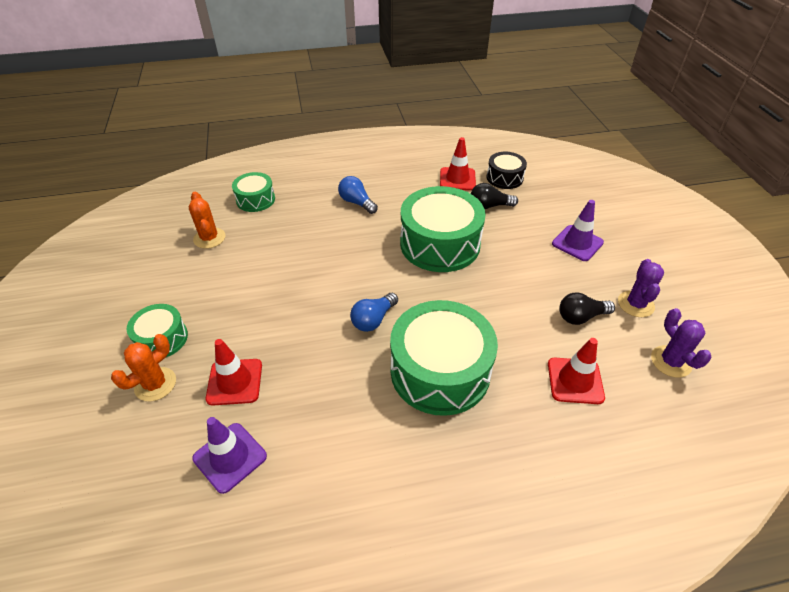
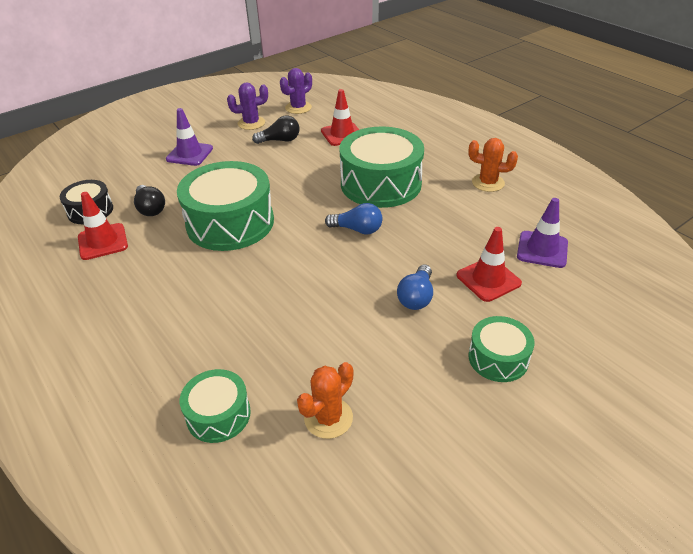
camera: 115 degrees left, 5 degrees down
(155, 384) = (541, 329): orange cactus -> orange cactus (488, 183)
(357, 202) = (183, 306): blue light bulb -> blue light bulb (416, 297)
(581, 317) = (280, 140): black light bulb -> black light bulb turned 60 degrees counterclockwise

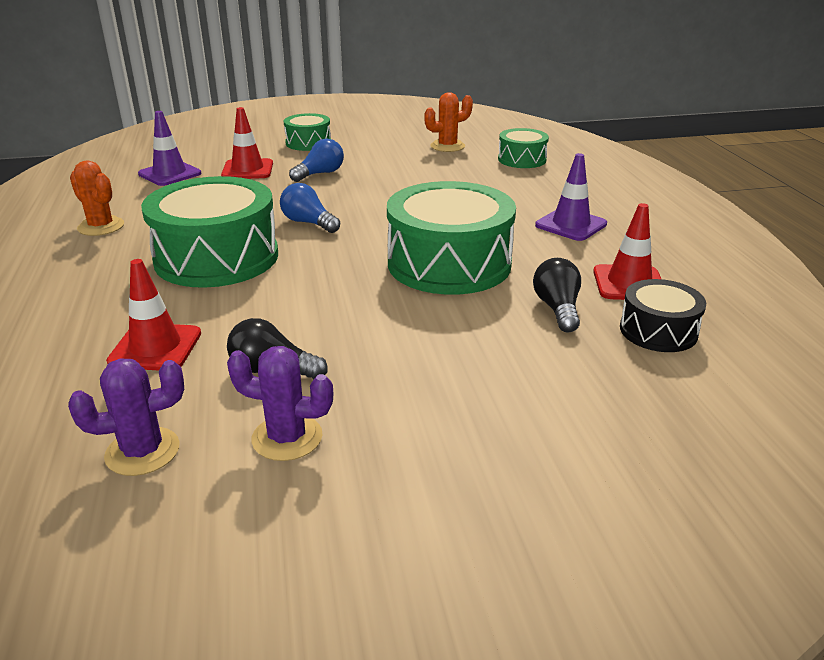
camera: 155 degrees left, 10 degrees down
(189, 154) = (463, 393): purple traffic cone -> purple traffic cone (571, 225)

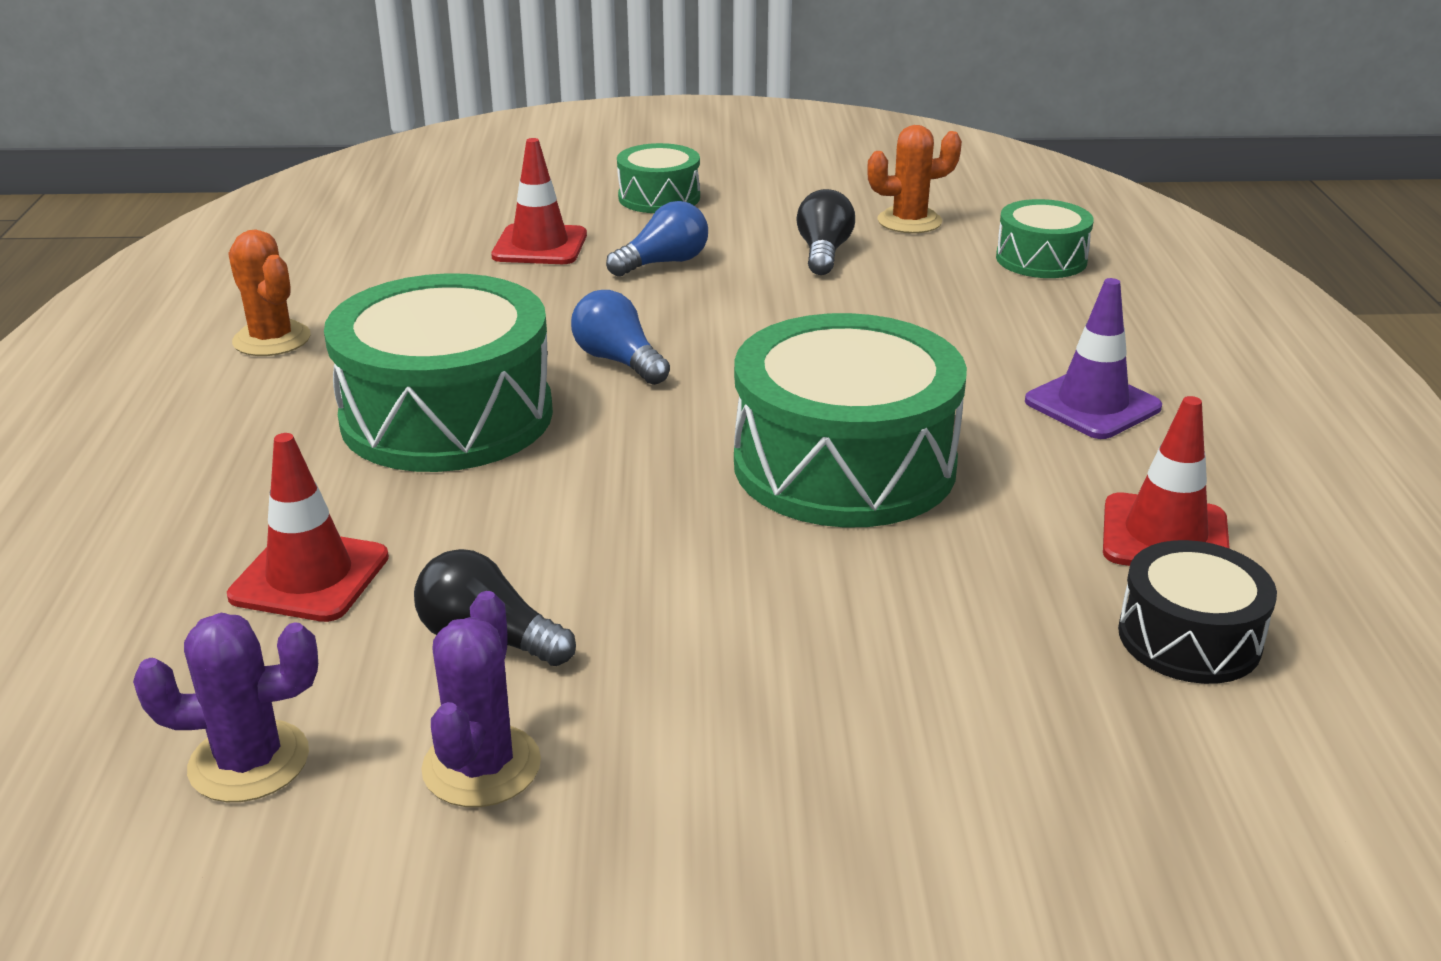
camera: 10 degrees right, 0 degrees up
(170, 174) = (406, 244): purple traffic cone -> none
(287, 438) = (481, 766): purple cactus -> purple cactus turned 75 degrees clockwise
(557, 309) = (1015, 574): black light bulb -> black light bulb (823, 253)

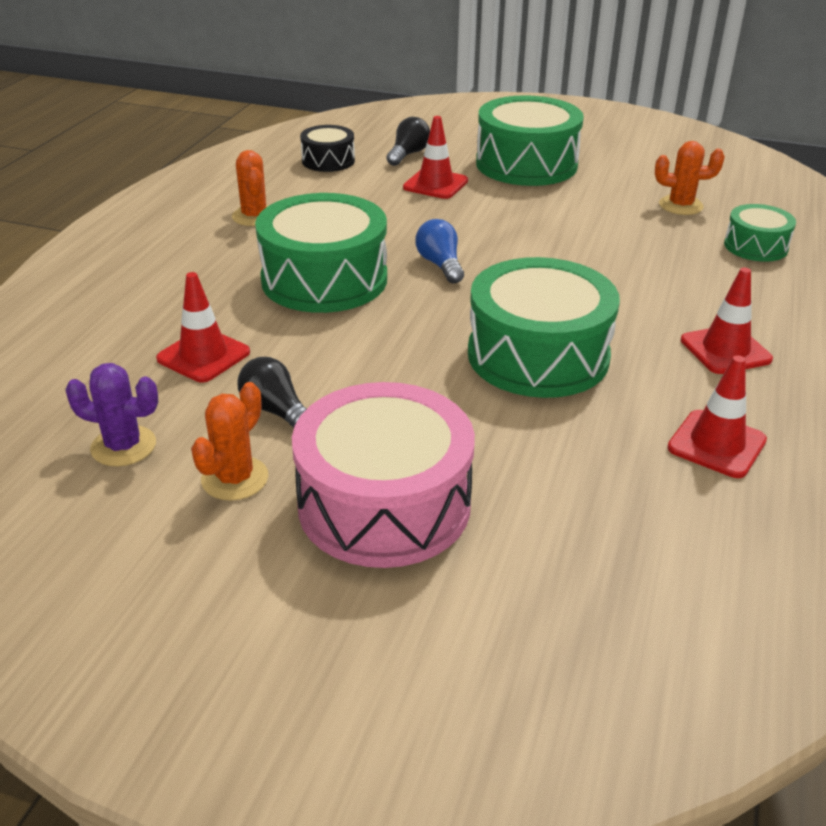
camera: 20 degrees right, 5 degrees up
(481, 766) = (235, 478): purple cactus -> orange cactus
(659, 197) = (526, 164): green drum -> green drum, size x1.91
(663, 263) = (504, 207): blue light bulb -> none
(752, 743) = (384, 504): none -> pink drum
(823, 253) = (609, 218): black light bulb -> black light bulb (408, 154)
(1092, 404) = (725, 350): purple traffic cone -> red traffic cone
(1189, 638) = (689, 510): black drum -> black drum (328, 161)

